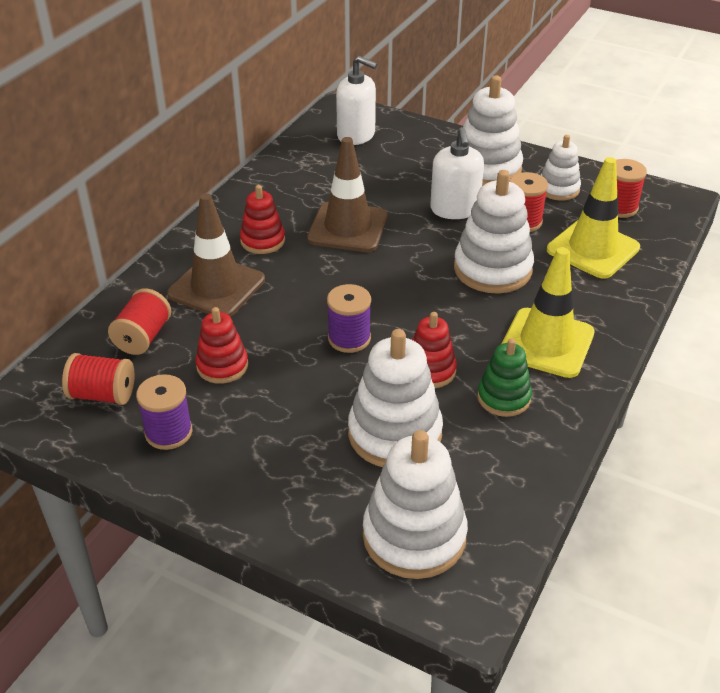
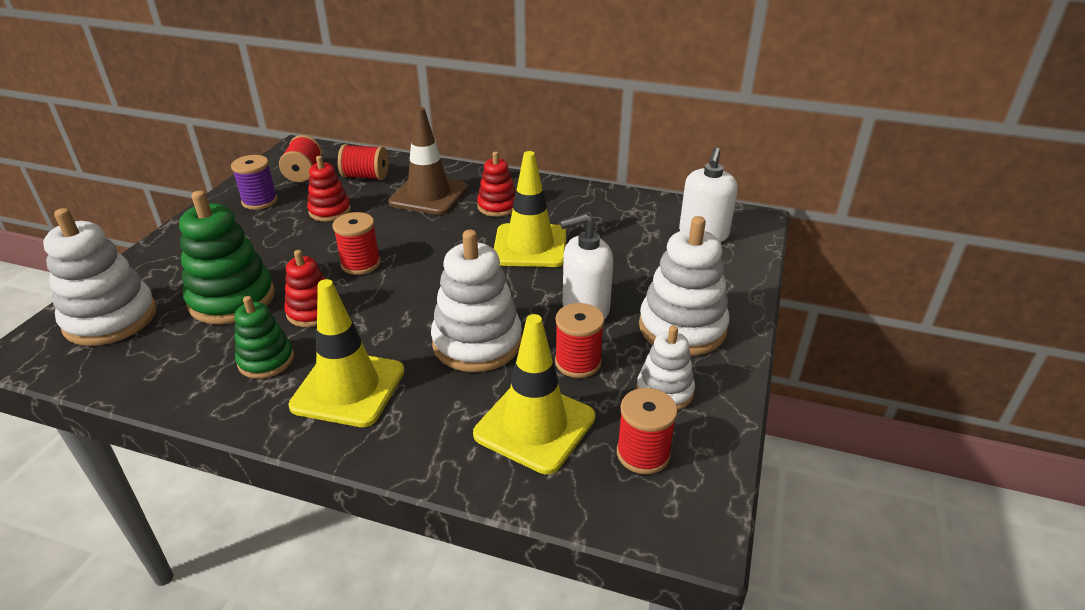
camera: 80 degrees right, 5 degrees down
(348, 228) = (530, 246): brown traffic cone -> yellow traffic cone
(349, 338) = (360, 264): purple spool -> red spool
(394, 434) = (232, 299): white stacking toy -> green stacking toy

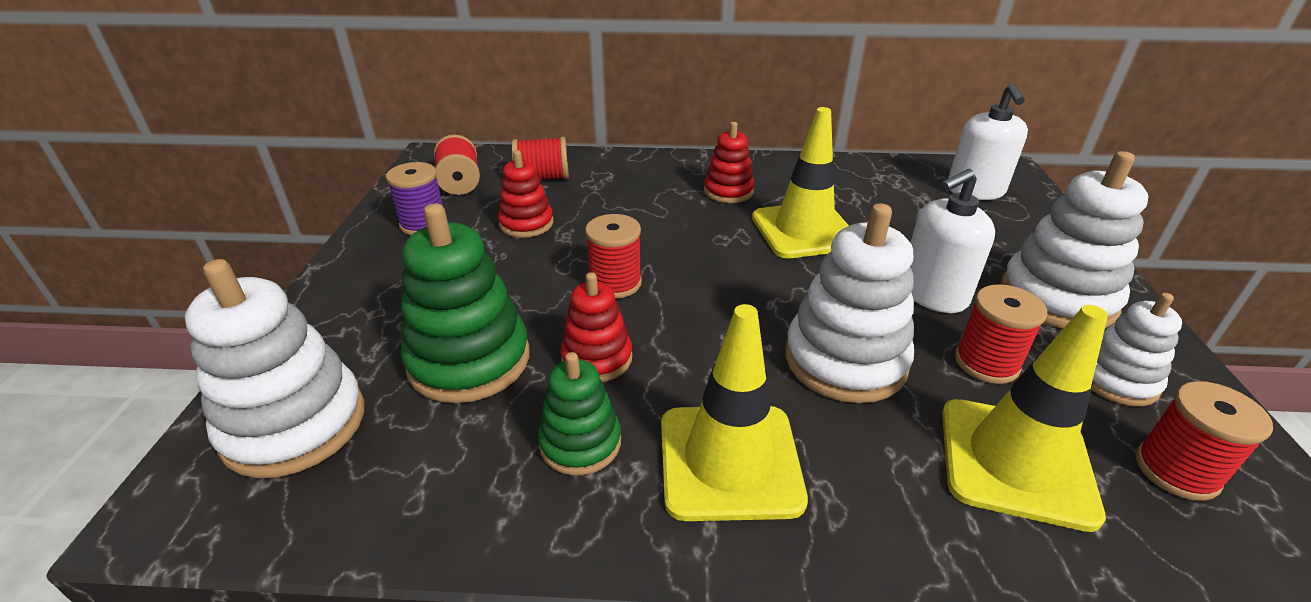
camera: 15 degrees left, 0 degrees up
(429, 195) = (637, 189): brown traffic cone -> none

